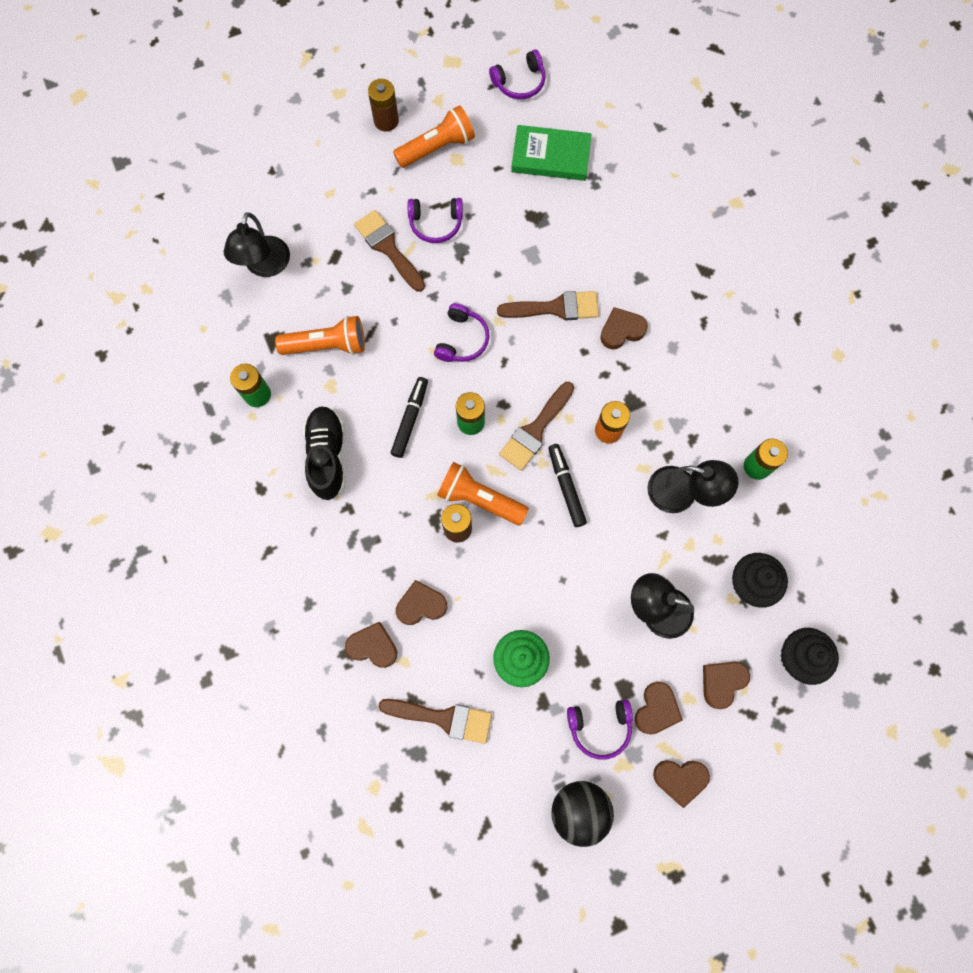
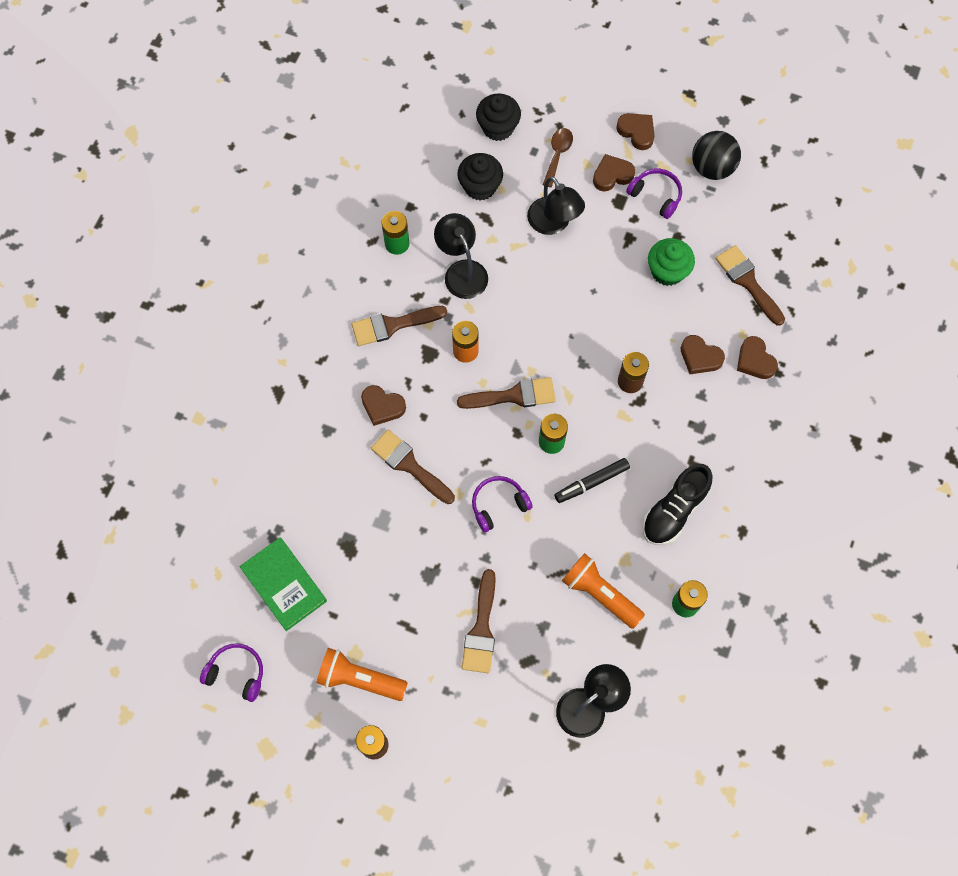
camera: 135 degrees left, 5 degrees down
(436, 224) = (426, 614): purple headphones -> none
(480, 499) = (596, 386): orange flashlight -> none
(566, 487) = (532, 342): black marker -> none
(684, 397) = (393, 325): none -> brown brush
(722, 682) = (557, 154): brown heart -> brown spoon

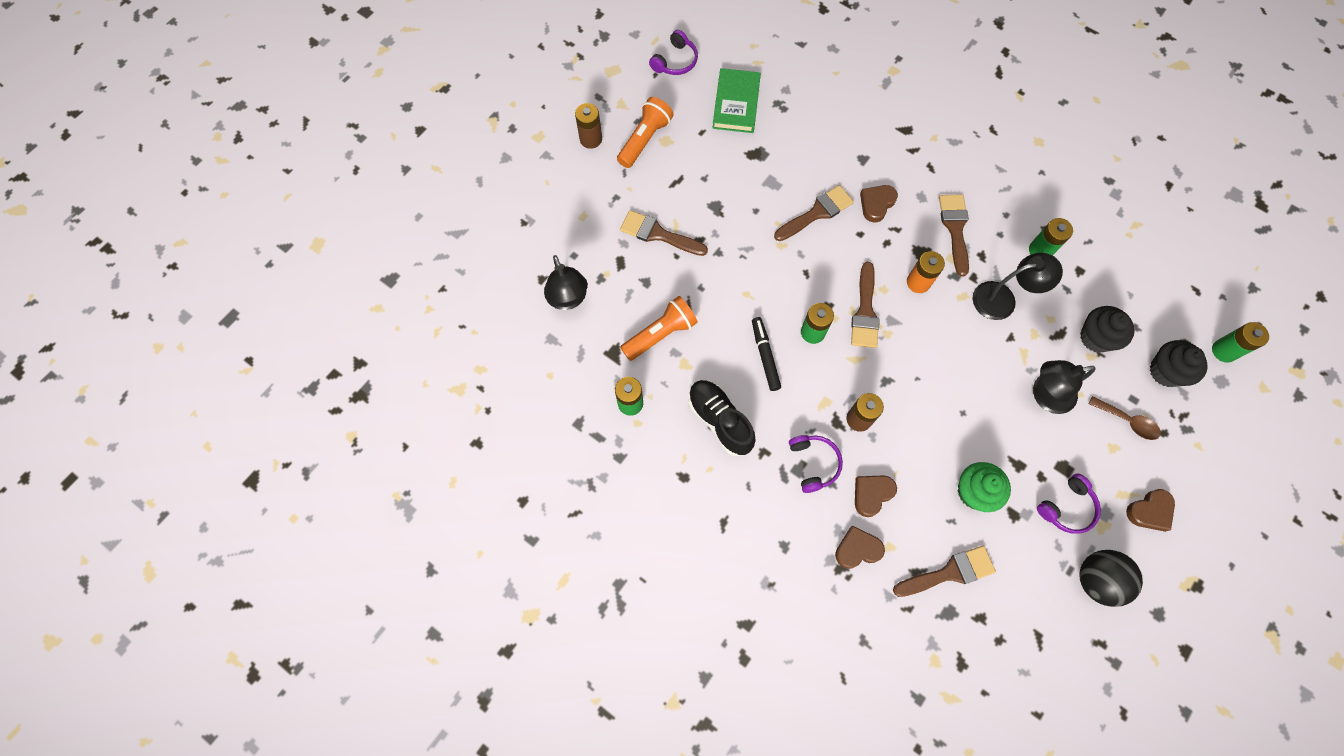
camera: 105 degrees right, 0 degrees up
(284, 585) = (736, 103): green book -> green book turned 60 degrees counterclockwise
(462, 82) = (1224, 351): none -> green battery
(498, 505) = (763, 273): purple headphones -> purple headphones (814, 463)
(612, 175) = (1097, 469): brown heart -> none

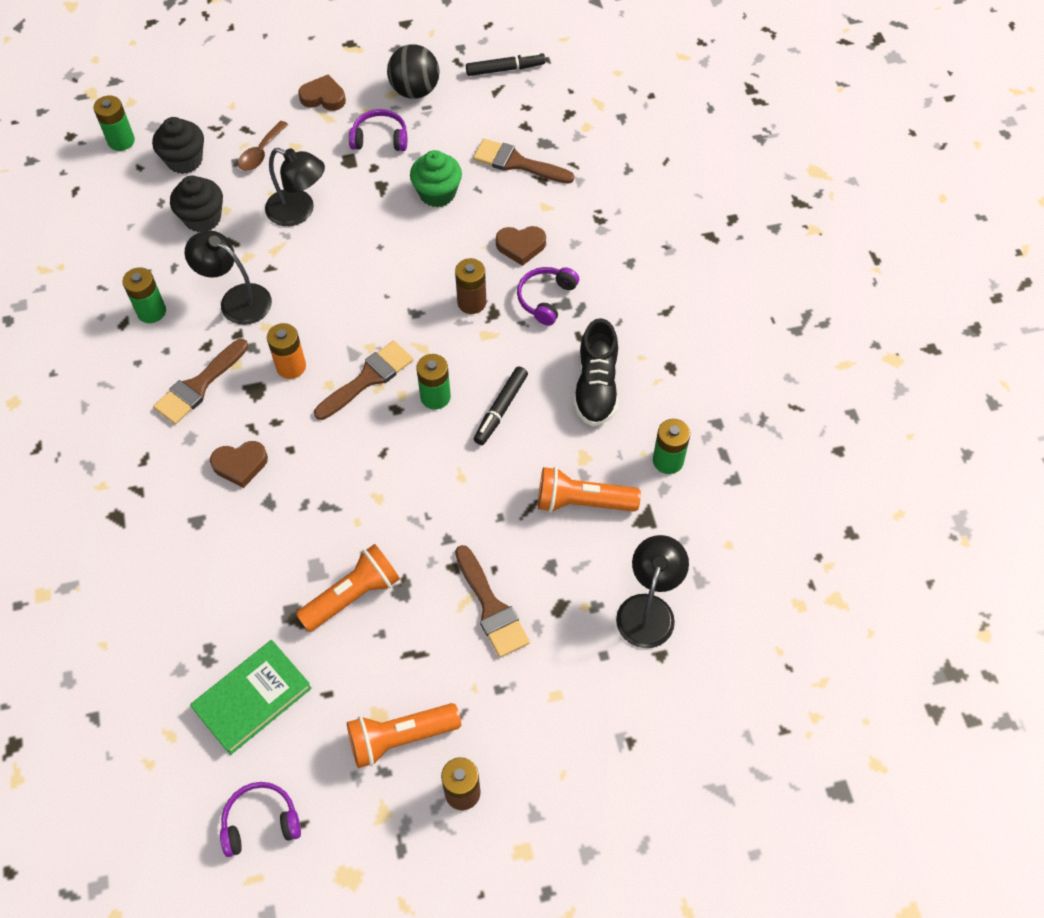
camera: 140 degrees left, 10 degrees down
(739, 184) = (352, 595): none -> orange flashlight
(817, 213) = (307, 502): brown brush -> none
(857, 549) = (572, 222): brown heart -> none
(1057, 670) = (505, 69): none -> black marker
(1127, 421) = (261, 153): brown spoon -> brown spoon turned 135 degrees counterclockwise

